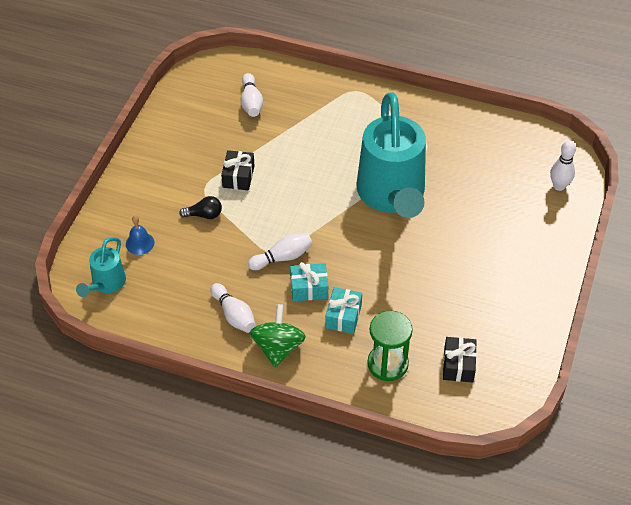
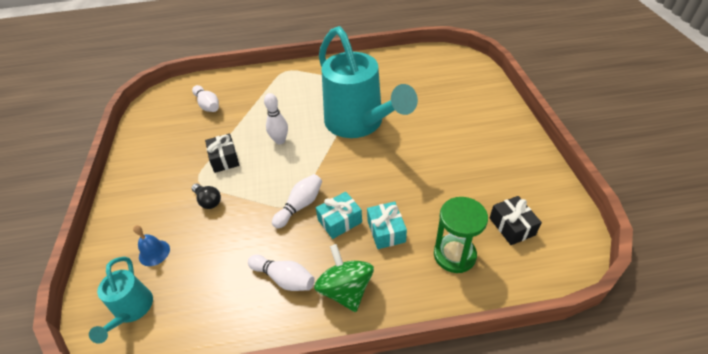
camera: 25 degrees left, 5 degrees down
(204, 215) = (208, 201): black light bulb -> black light bulb turned 75 degrees clockwise
(559, 186) = (468, 74): white bowling pin -> white bowling pin (280, 140)

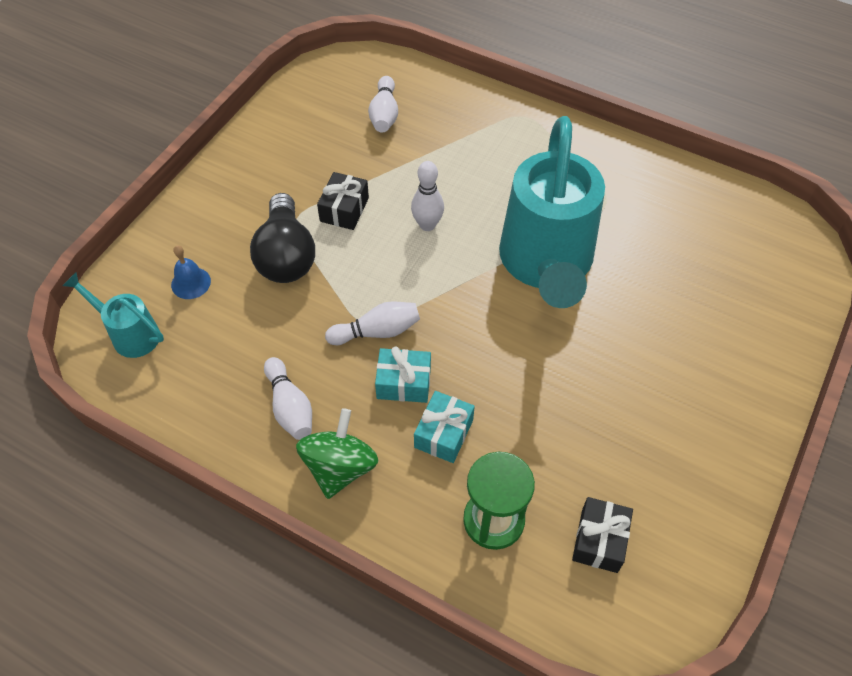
camera: 35 degrees right, 10 degrees up
(132, 310) = (130, 334): turquoise watering can -> turquoise watering can turned 90 degrees clockwise
(208, 201) = (286, 256): black light bulb -> black light bulb, size x1.99

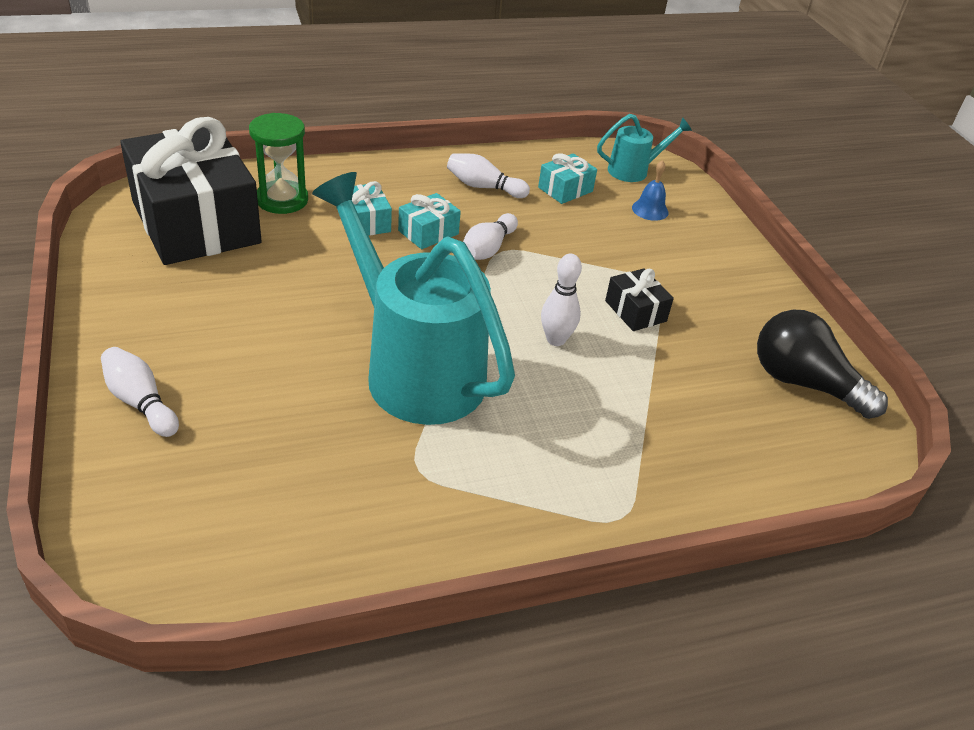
camera: 130 degrees right, 15 degrees down
(223, 353) = (565, 189): none -> turquoise gift
(286, 256) = (621, 257): black light bulb -> black light bulb (803, 383)
(340, 467) = (412, 178): green spinning top -> none
(384, 114) = (742, 416): white bowling pin -> white bowling pin (140, 402)
(599, 540) = (196, 222): black gift -> black gift, size x2.42

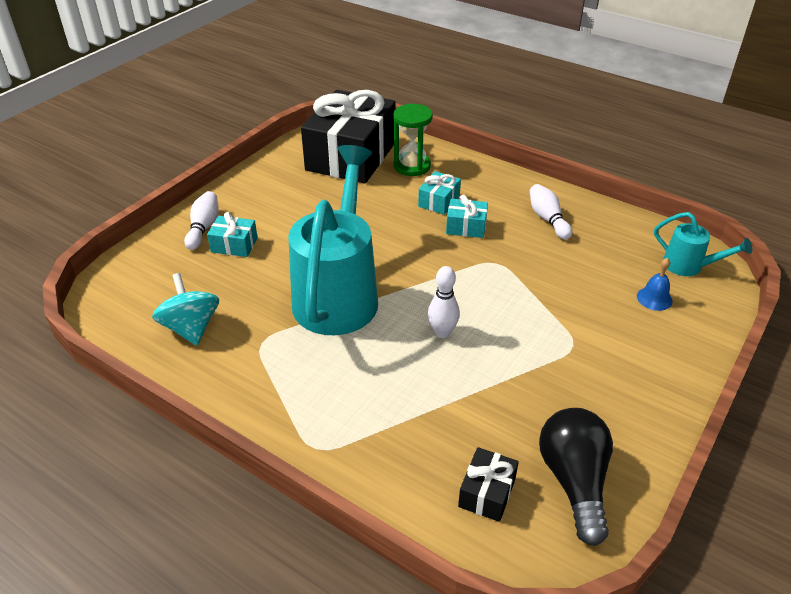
camera: 55 degrees right, 0 degrees up
(319, 515) = (191, 328): none -> turquoise spinning top
(487, 249) = (487, 256): white bowling pin -> none
(565, 189) = (607, 250): turquoise gift -> turquoise gift (234, 245)
(635, 311) = (525, 352): black gift -> black gift (487, 493)

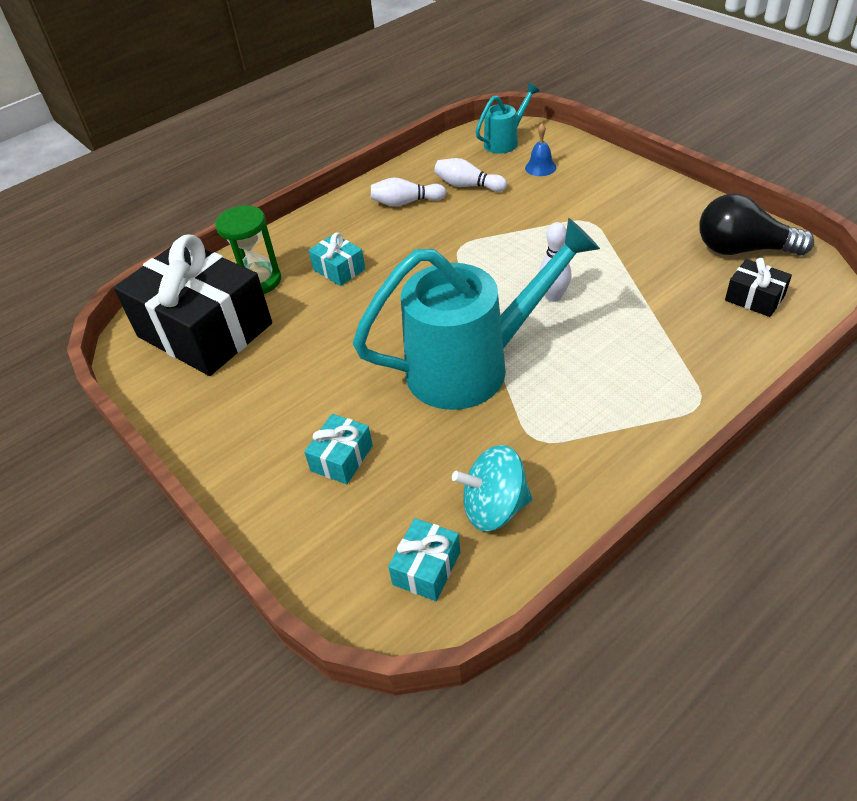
camera: 70 degrees left, 5 degrees up
(203, 228) = (287, 491): white bowling pin -> white bowling pin (468, 186)
(338, 294) = (472, 366): turquoise watering can -> turquoise watering can turned 135 degrees clockwise
(466, 227) = (394, 257): turquoise gift -> turquoise gift (426, 568)

